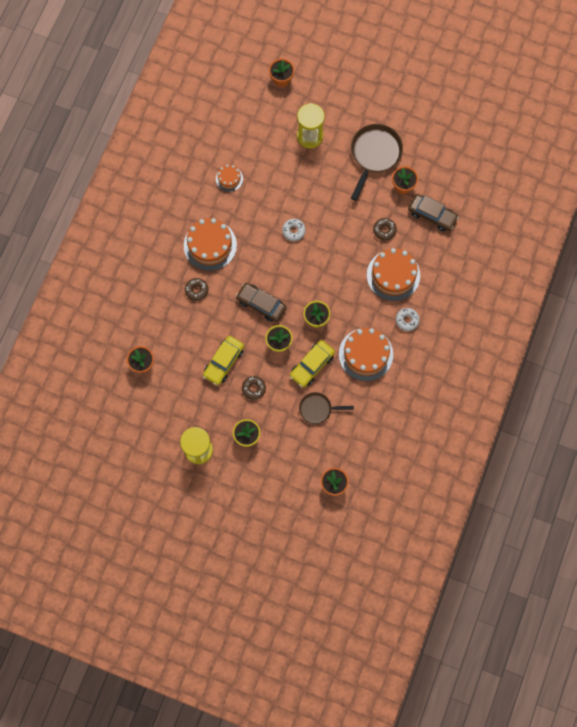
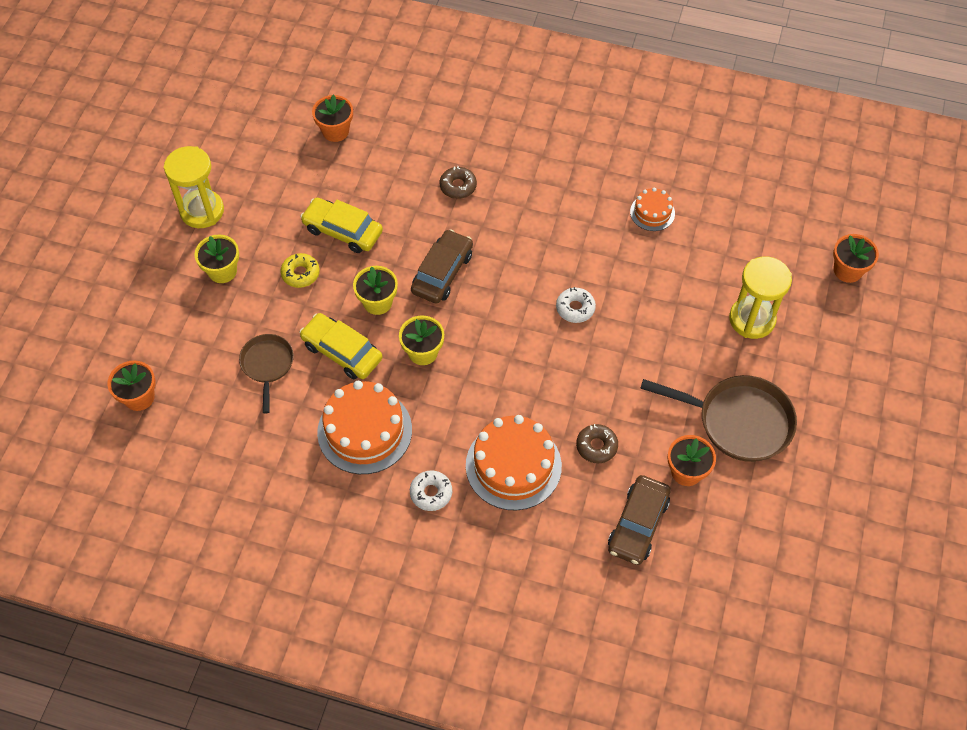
camera: 85 degrees right, 15 degrees down
(210, 245) = (535, 197): orange cake -> none
(253, 388) = (300, 274): brown donut -> yellow donut

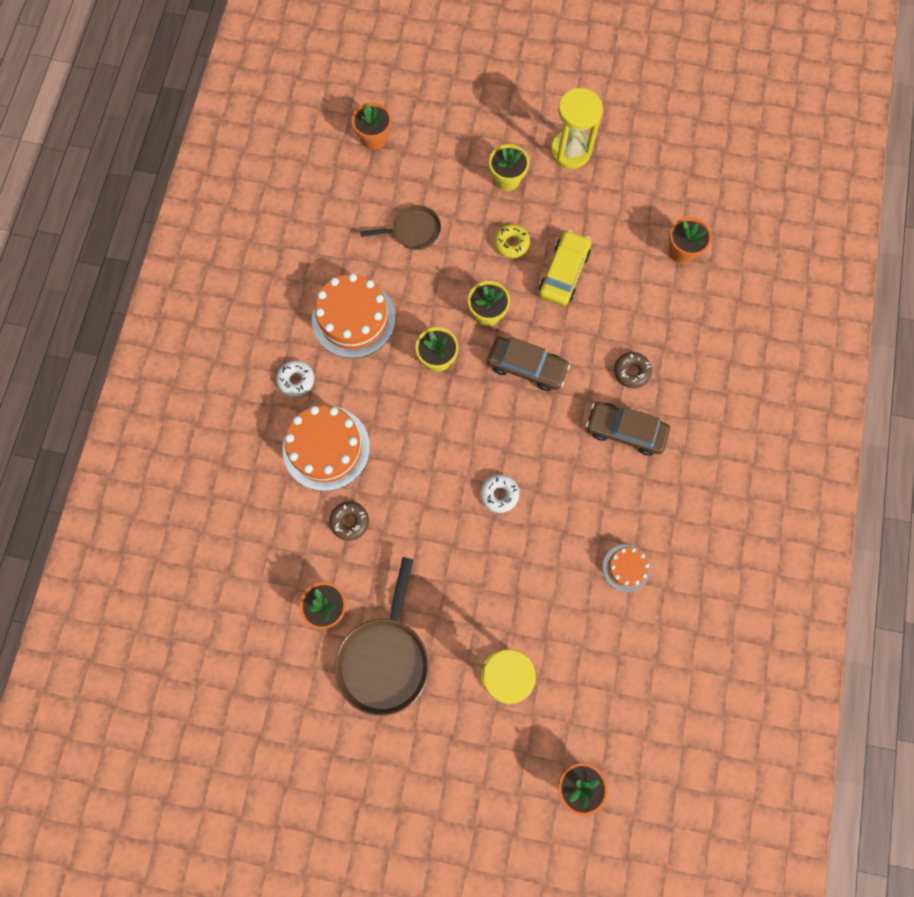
camera: 85 degrees right, 15 degrees up
(342, 352) = (432, 290): yellow car -> none
(638, 524) = (272, 562): brown car -> brown car (625, 431)

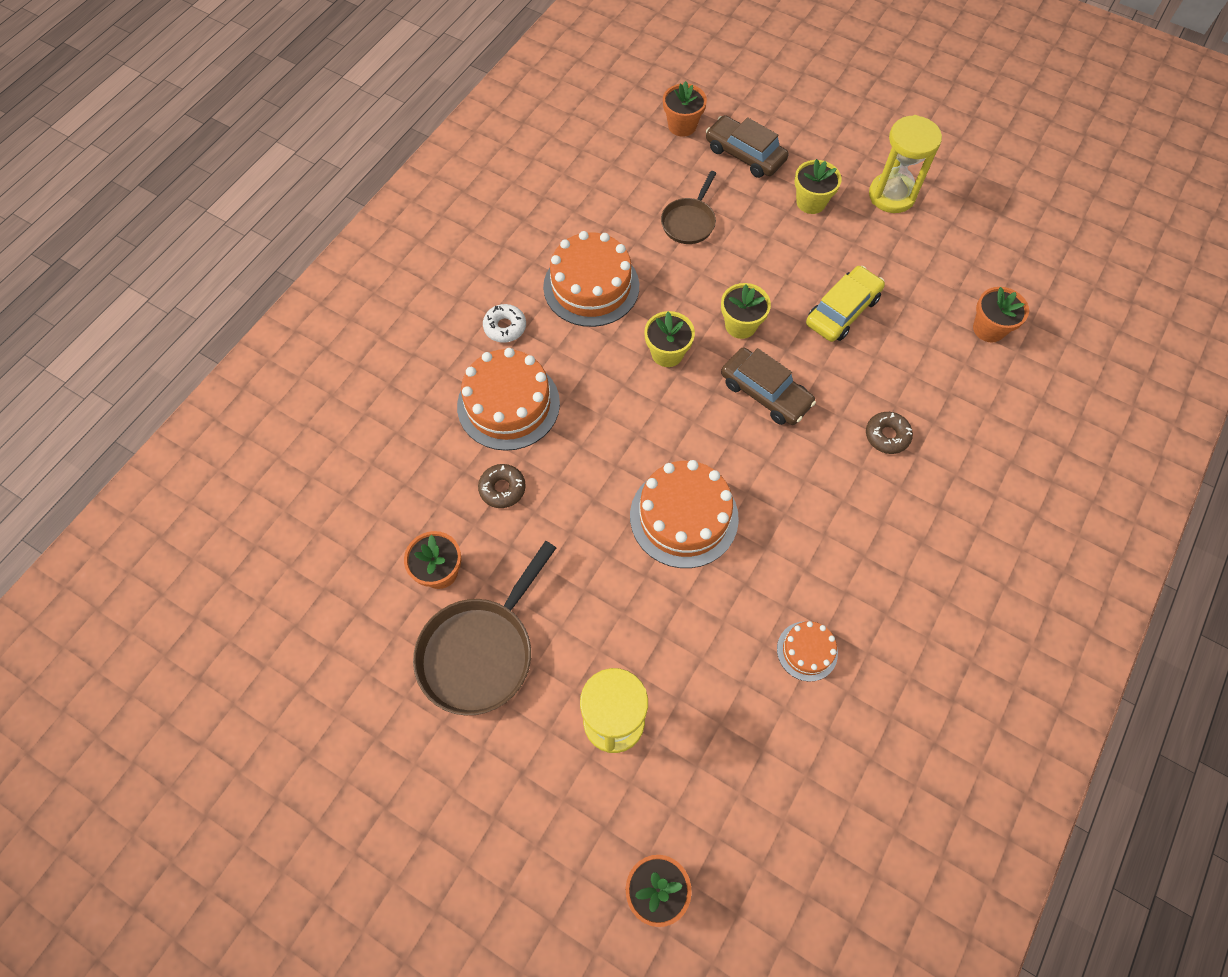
camera: 20 degrees right, 10 degrees down
(413, 231) = (689, 222): brown pan -> brown pan turned 105 degrees clockwise
(499, 494) = (684, 517): white donut -> orange cake
(511, 243) = (793, 265): yellow donut -> none
(625, 431) = (858, 497): brown car -> brown car (745, 154)

